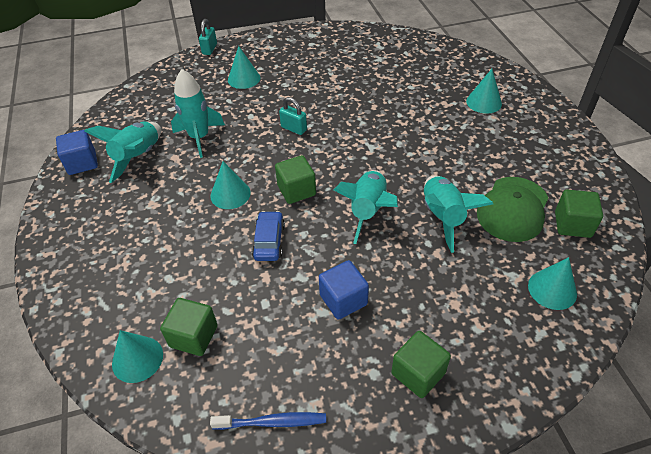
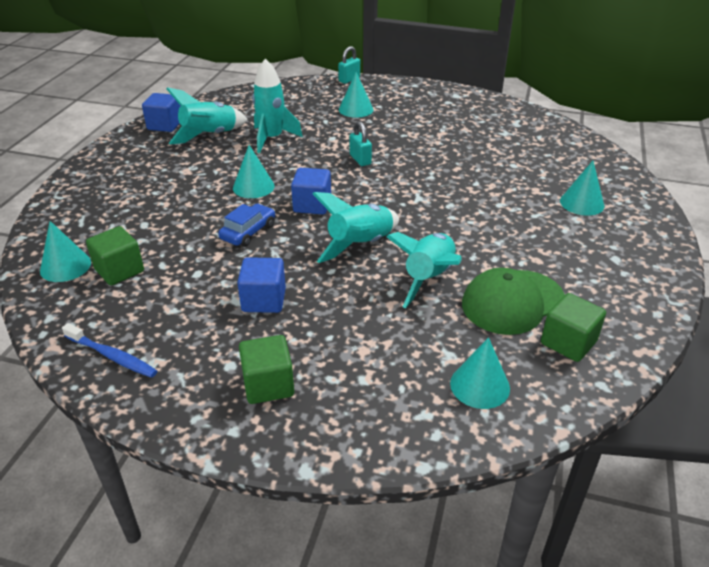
camera: 30 degrees right, 10 degrees down
(296, 190) = (312, 205): green cube -> blue cube

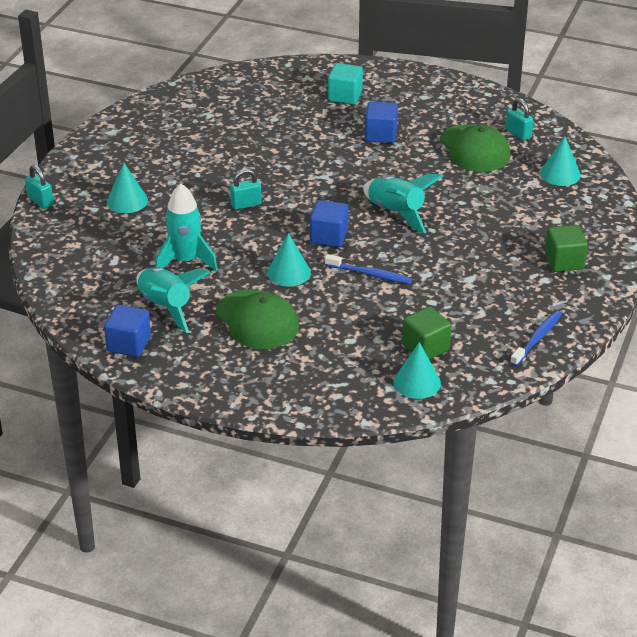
camera: 85 degrees left, 0 degrees up
(184, 175) = (257, 320): none -> green cap
(248, 232) = (370, 274): blue car -> blue toothbrush
(264, 300) = (470, 264): blue cube -> blue cube (380, 135)
(429, 278) = (444, 182): turquoise rocket -> none
(568, 342) = (518, 133): green cube -> turquoise padlock
(582, 203) = (345, 96): turquoise cone -> turquoise cube

